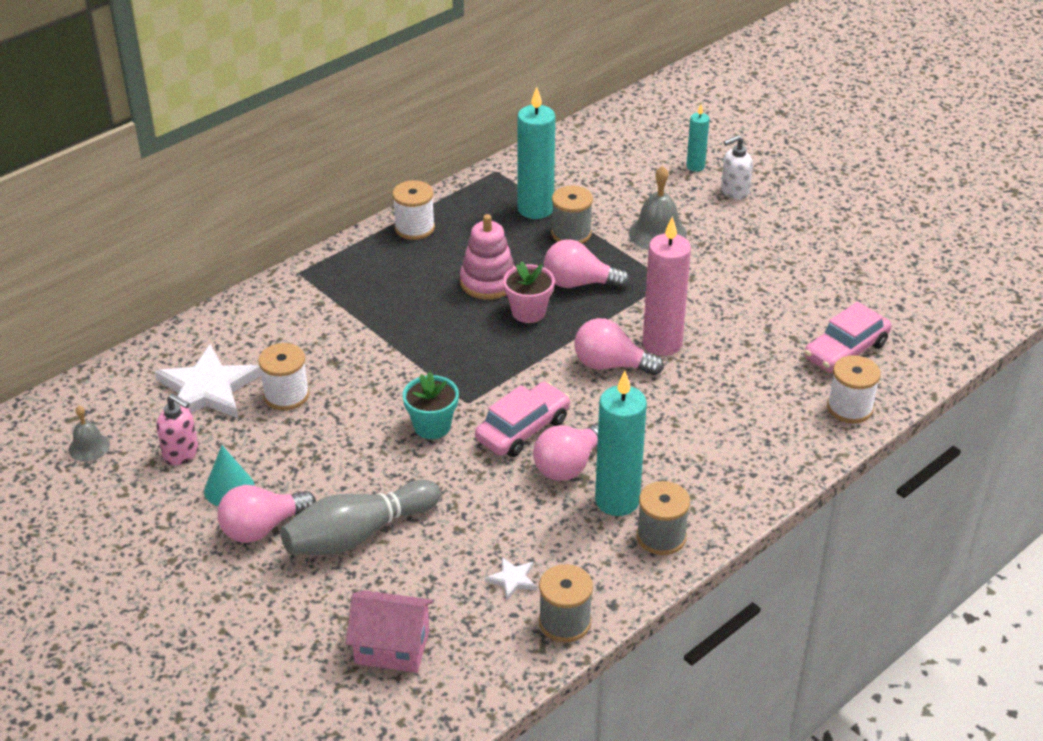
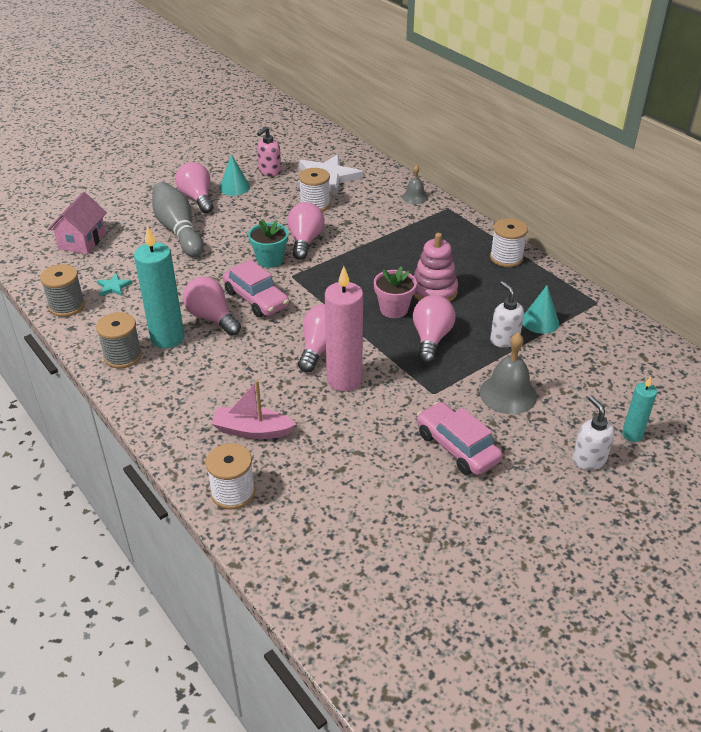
camera: 95 degrees right, 0 degrees up
(89, 447) = (284, 145): grey bell -> grey bell (414, 197)
(384, 397) = (305, 241): none -> pink light bulb
(512, 579) = (114, 287): white star -> turquoise star
(535, 209) = (540, 321): turquoise candle -> turquoise cone
(571, 233) = (504, 340): grey spool -> white soap dispenser
(759, 404) = (252, 430): none -> pink boat
(845, 351) = (315, 505): pink car -> pink car (457, 447)

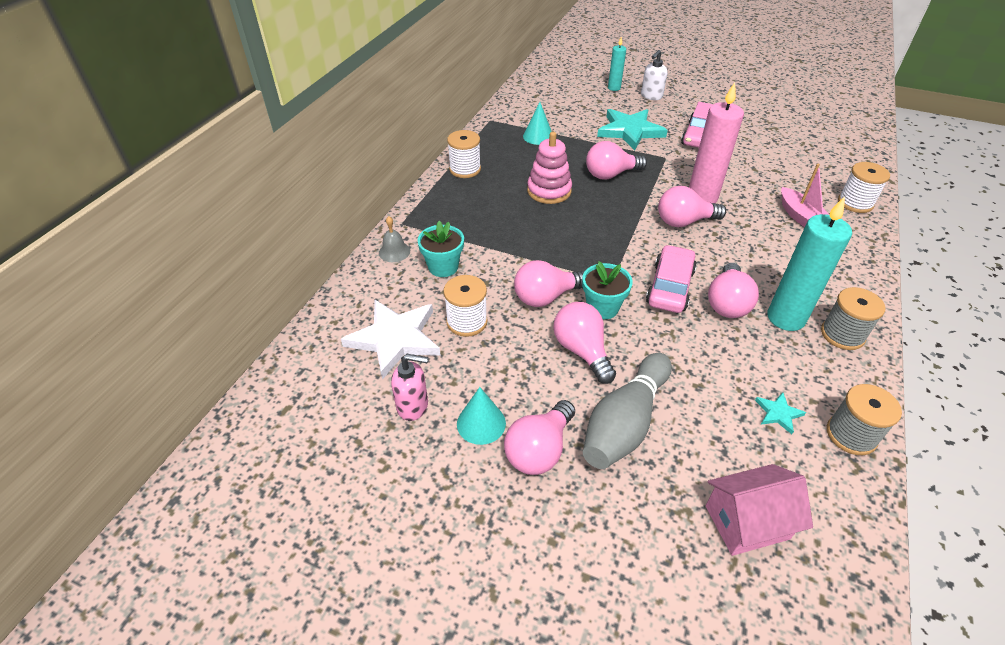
camera: 120 degrees left, 5 degrees up
(244, 237) = (582, 351): none -> pink light bulb
(378, 211) = (443, 267): none -> turquoise flower pot
(394, 309) = (595, 203): pink flower pot -> none
(504, 340) = (575, 145): white soap dispenser -> none
(508, 394) = (630, 131): grey bell -> turquoise star

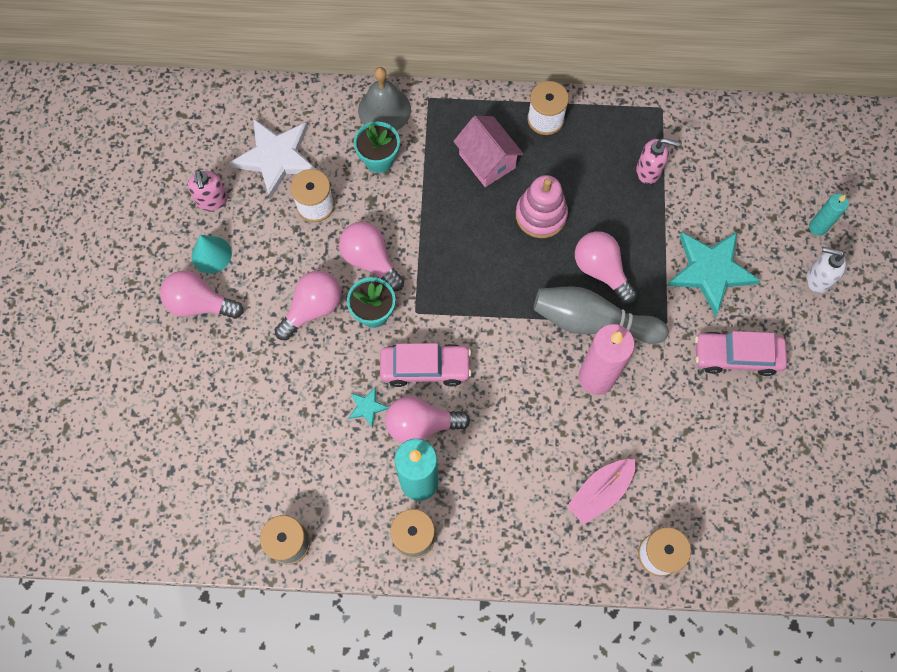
camera: 70 degrees right, 25 degrees up
(394, 251) = (384, 110): grey bell -> grey bell, size x1.67
(538, 136) = (649, 171): turquoise cone -> pink soap dispenser
(625, 423) = (245, 360): grey bowling pin -> grey bowling pin (592, 321)
(684, 222) = (540, 365): pink light bulb -> none
(746, 522) = (180, 464): pink house -> pink house (487, 161)
(778, 413) = (294, 481): turquoise star -> turquoise star (367, 407)

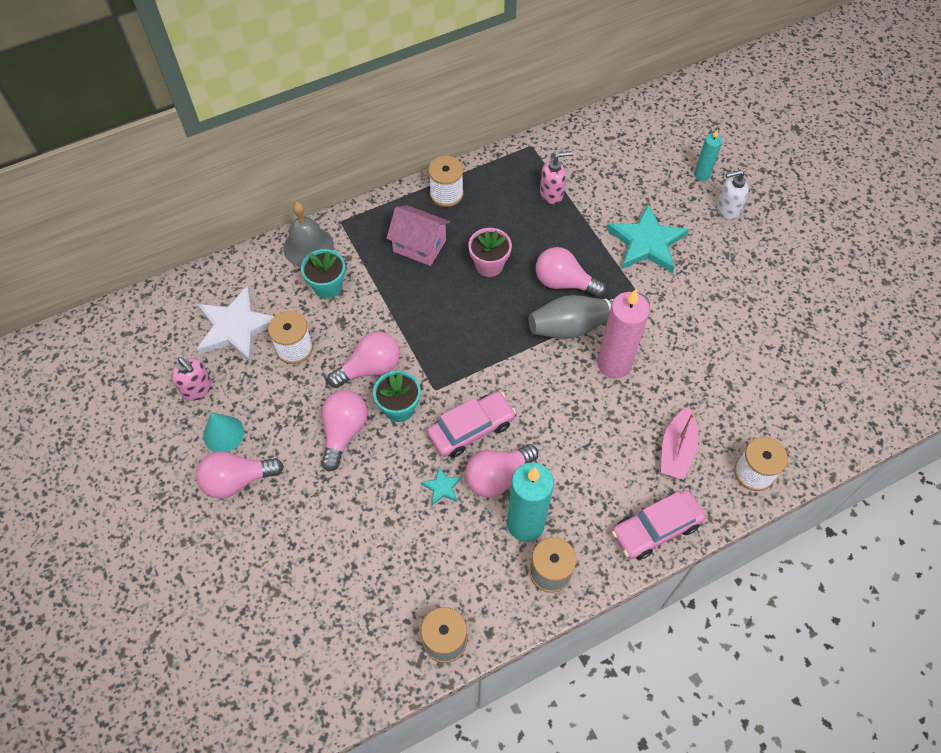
camera: 30 degrees left, 10 degrees down
(370, 260) = (370, 368): pink light bulb -> pink light bulb turned 135 degrees clockwise
(541, 215) = (489, 265): pink stacking toy -> pink flower pot
(736, 356) = (708, 293): pink car -> pink car (656, 528)

